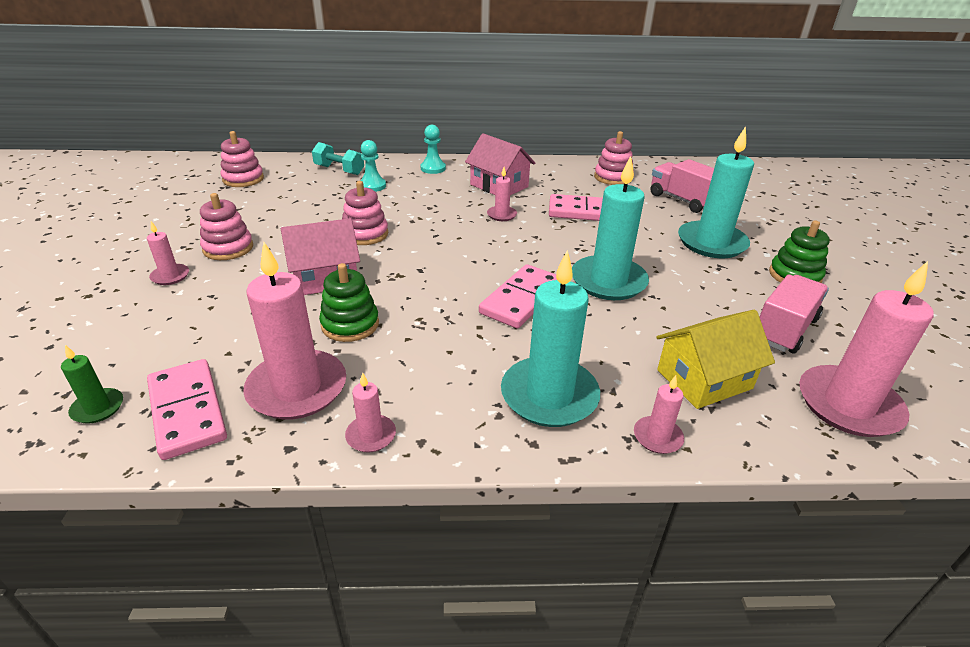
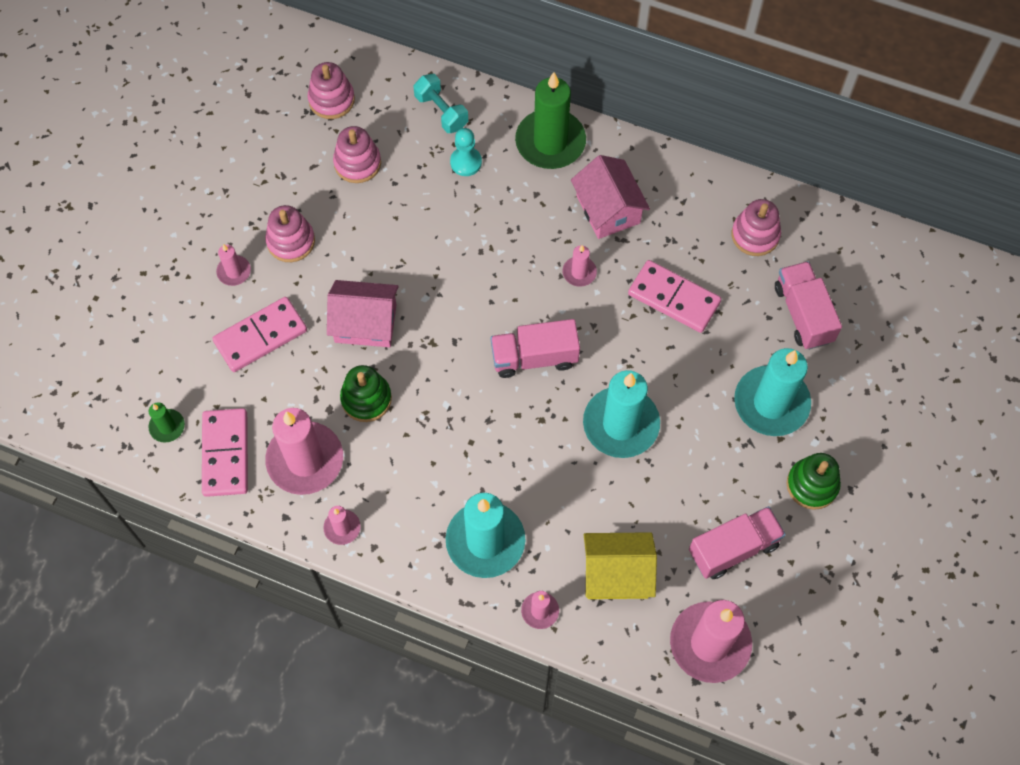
camera: 25 degrees right, 30 degrees up
(365, 234) = (425, 261): pink stacking toy -> pink stacking toy (357, 163)
(433, 168) = (550, 142): turquoise pawn -> green candle
(500, 262) = (534, 357): none -> pink truck
(521, 299) = (525, 420): pink domino -> pink domino (260, 336)

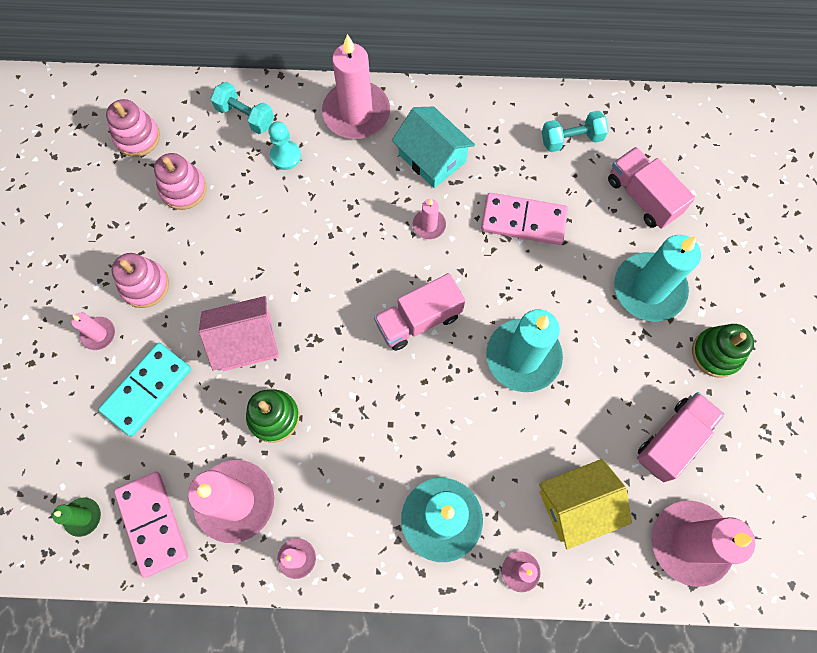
camera: 20 degrees left, 5 degrees up
(260, 336) = (147, 390): pink domino -> turquoise domino
(550, 142) = (356, 113): green candle -> pink candle
(608, 209) = (432, 158): pink house -> turquoise house
(755, 235) = (571, 139): pink stacking toy -> turquoise dumbbell

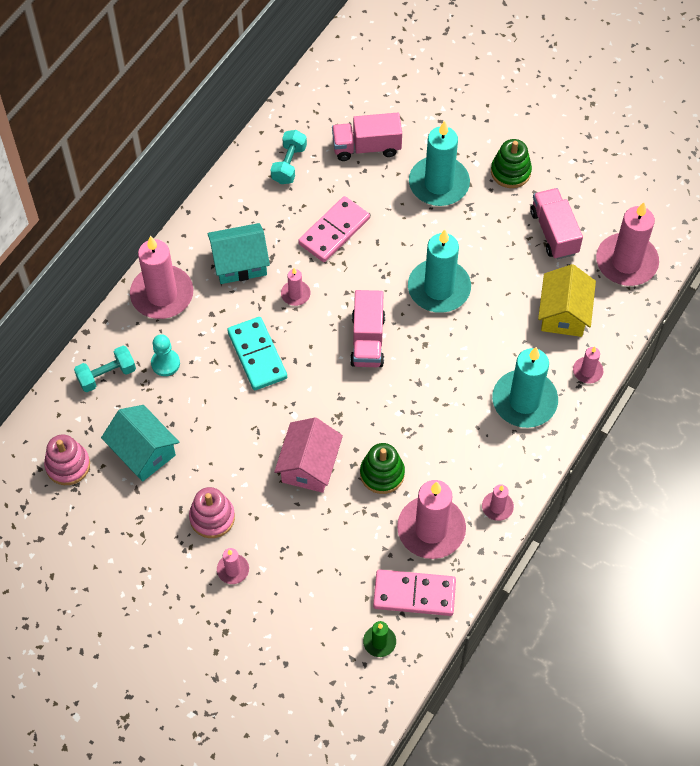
camera: 60 degrees left, 10 degrees down
(147, 390) = (304, 553): turquoise domino -> turquoise domino (257, 355)
(183, 189) = (143, 451): pink stacking toy -> turquoise house

